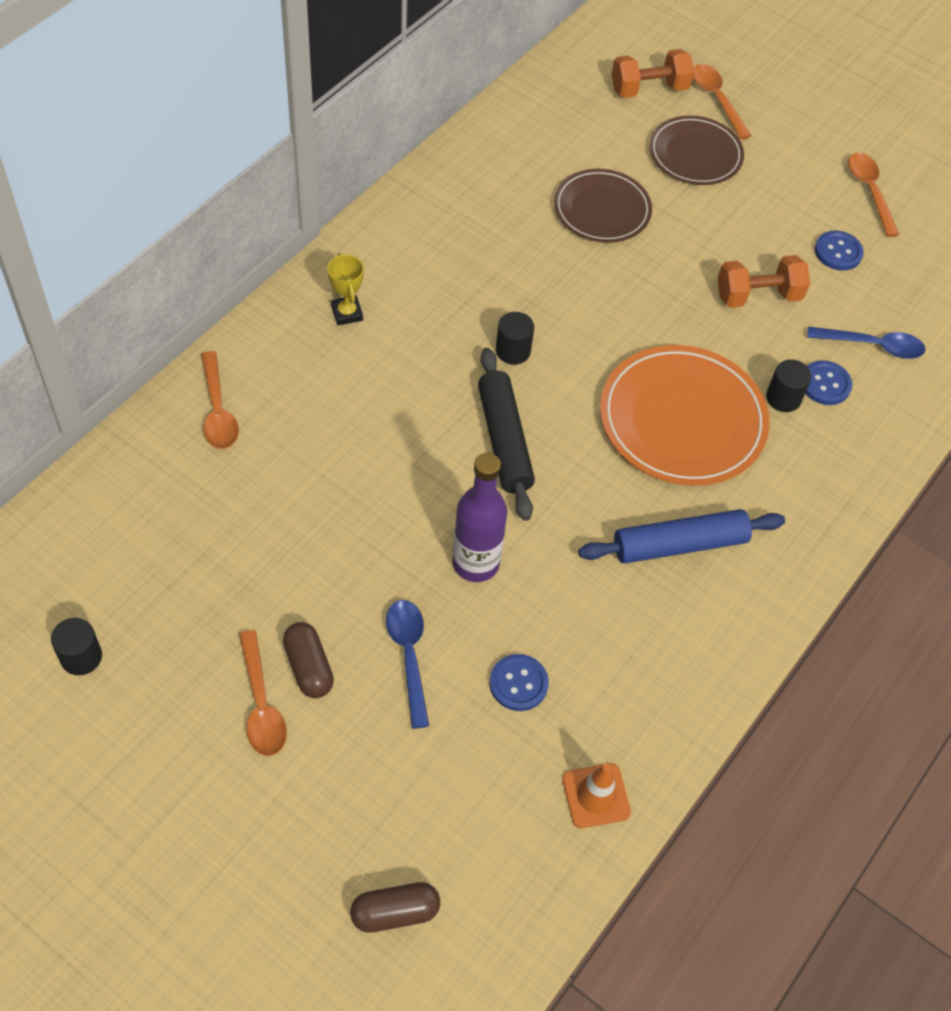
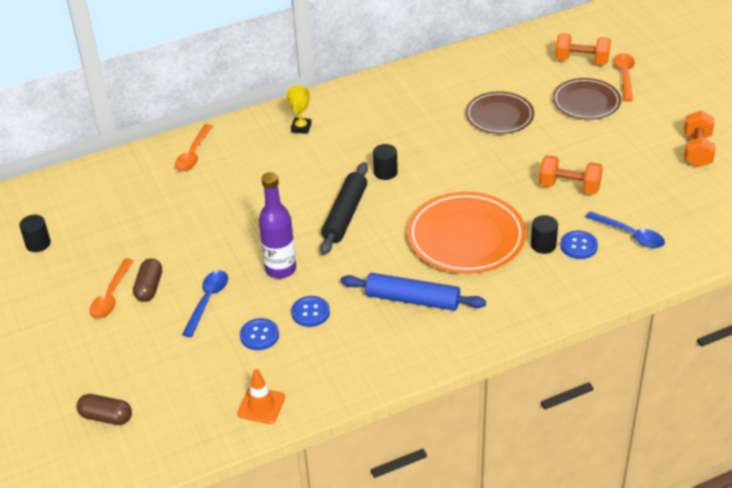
camera: 35 degrees right, 15 degrees down
(838, 252) = (646, 178): blue button -> blue button (310, 312)
(869, 191) = (697, 151): orange spoon -> orange dumbbell

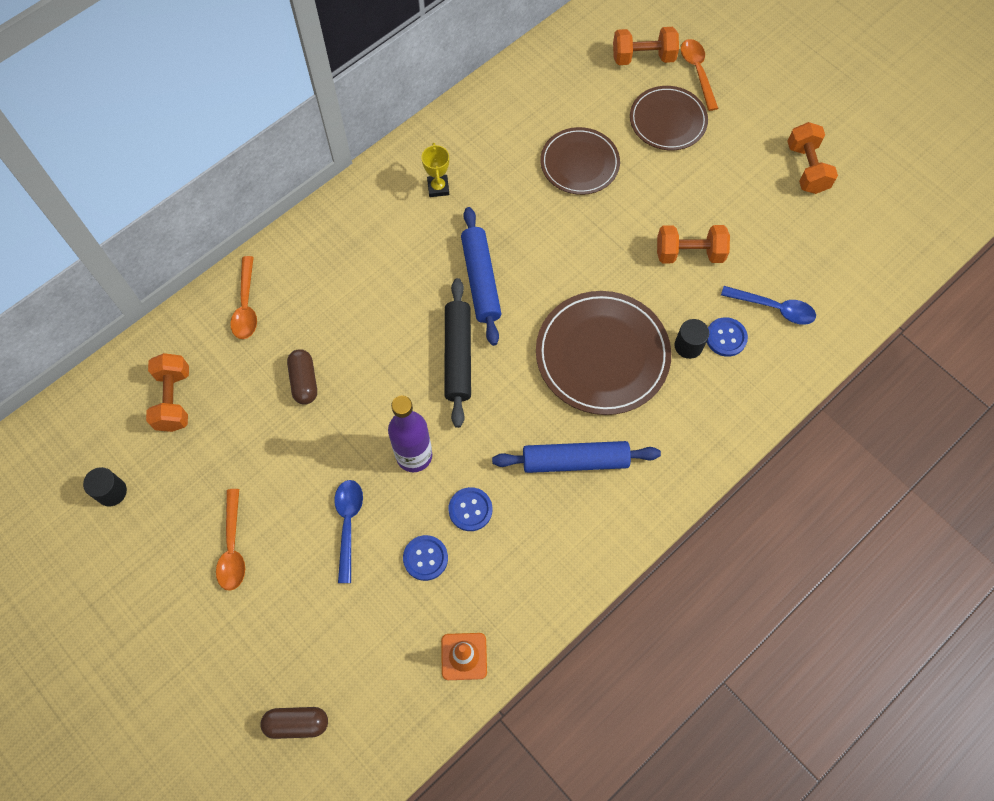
camera: 20 degrees left, 25 degrees up
(111, 199) = (174, 400): none -> orange dumbbell
(149, 287) = (272, 523): brown capsule -> brown capsule (304, 381)
(301, 128) = (359, 234): yellow trophy -> yellow trophy (438, 188)
(385, 172) = (481, 280): black cylinder -> blue rolling pin
(466, 237) = (602, 355): orange plate -> brown plate

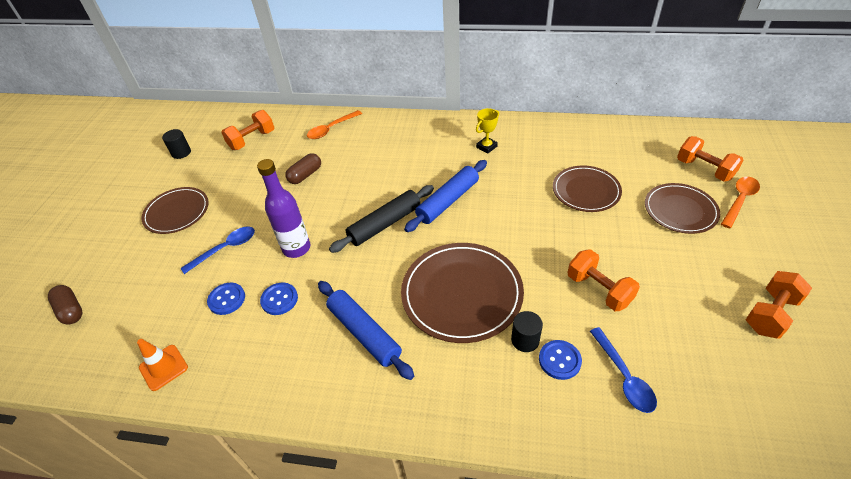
camera: 55 degrees right, 20 degrees down
(233, 547) = (177, 212): orange spoon -> brown plate

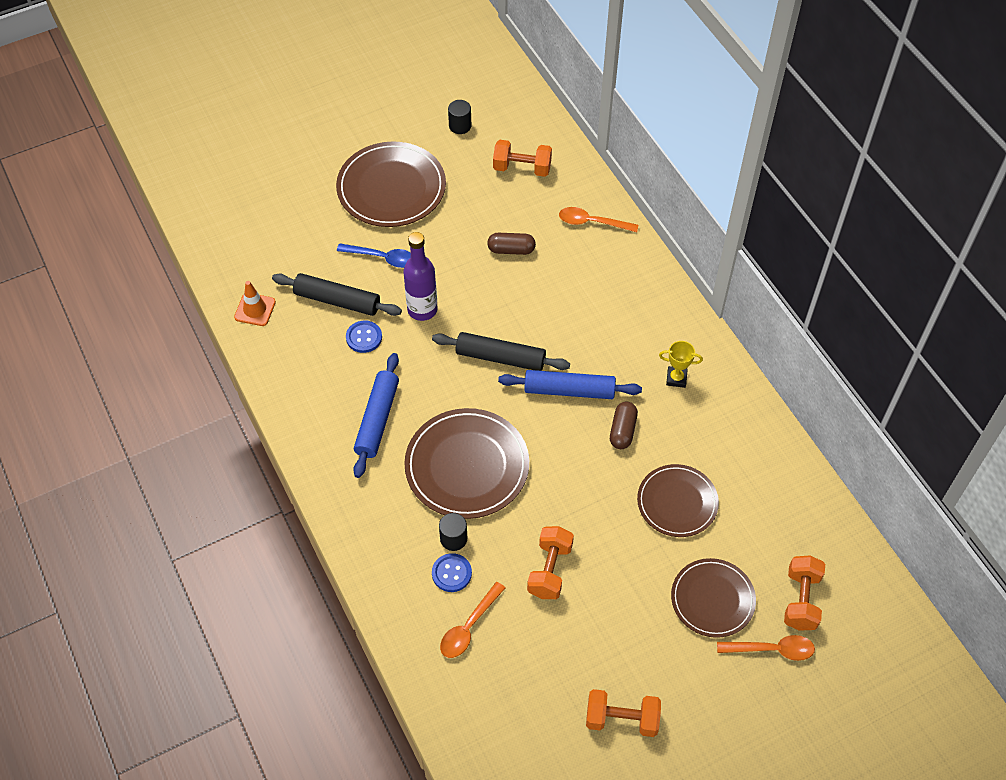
camera: 50 degrees right, 10 degrees up
(71, 310) = (252, 206): brown capsule -> brown capsule (622, 431)
(177, 212) = (391, 188): brown plate -> brown plate, size x1.56
(227, 299) = (337, 301): blue button -> black rolling pin
(624, 377) = (469, 627): blue spoon -> orange spoon

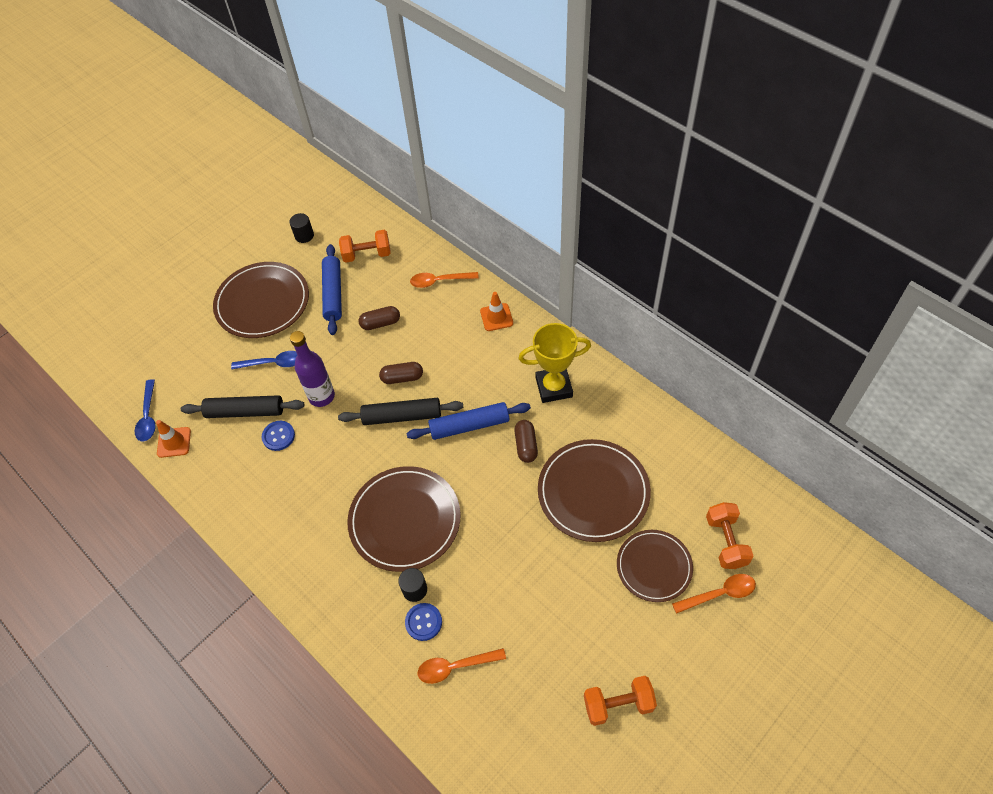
camera: 15 degrees left, 0 degrees up
(236, 274) = (148, 416): none -> blue spoon
(377, 419) = (313, 505): blue rolling pin -> blue rolling pin (333, 294)
(469, 627) = (455, 667): orange spoon -> orange spoon turned 60 degrees clockwise
(514, 316) = (402, 378): none -> brown capsule
(550, 570) = (508, 589): orange dumbbell -> none
(641, 282) = (496, 317): none -> orange traffic cone
(676, 378) = (554, 387): yellow trophy -> yellow trophy, size x1.88
(677, 502) = (593, 492): brown plate -> brown plate, size x1.56

